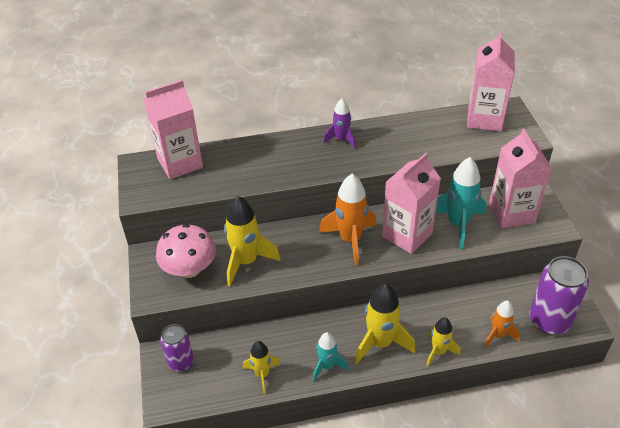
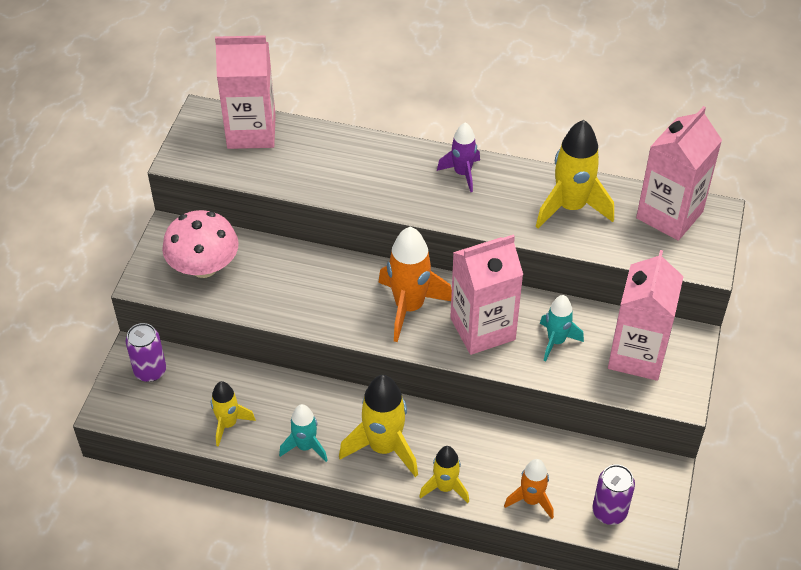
camera: 25 degrees right, 5 degrees up
(246, 261) = (271, 284): yellow rocket -> yellow rocket (570, 207)
(458, 224) = (556, 341): turquoise rocket -> turquoise rocket, size x0.60
(549, 320) = (609, 512): purple can -> purple can, size x0.61

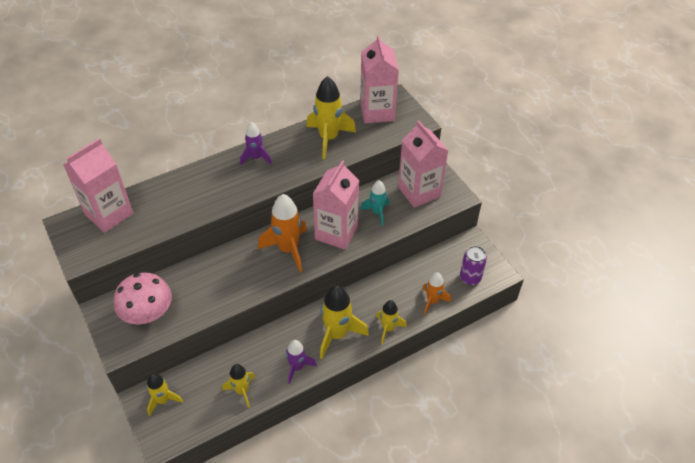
camera: 45 degrees left, 0 degrees up
(150, 371) = (163, 400): purple can -> yellow rocket
(305, 447) = (297, 367): turquoise rocket -> purple rocket

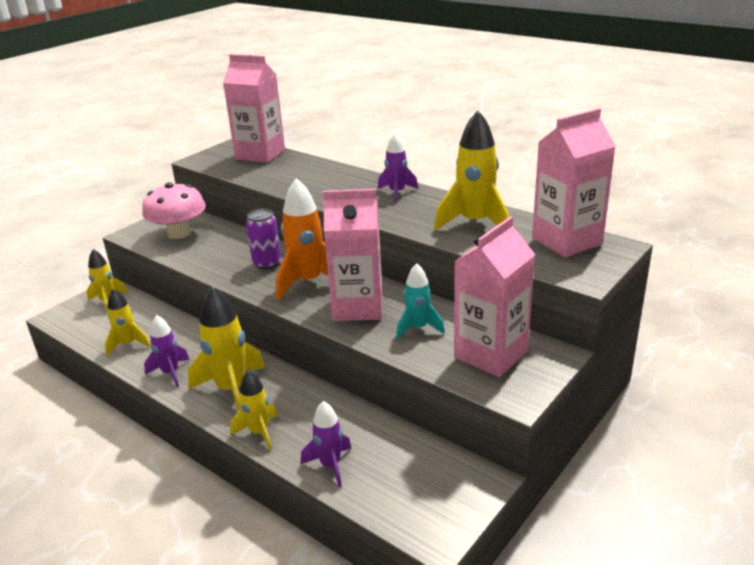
camera: 70 degrees right, 20 degrees down
(432, 301) = (330, 465): orange rocket -> purple rocket
(470, 278) = (402, 498): purple can -> purple can (267, 263)

